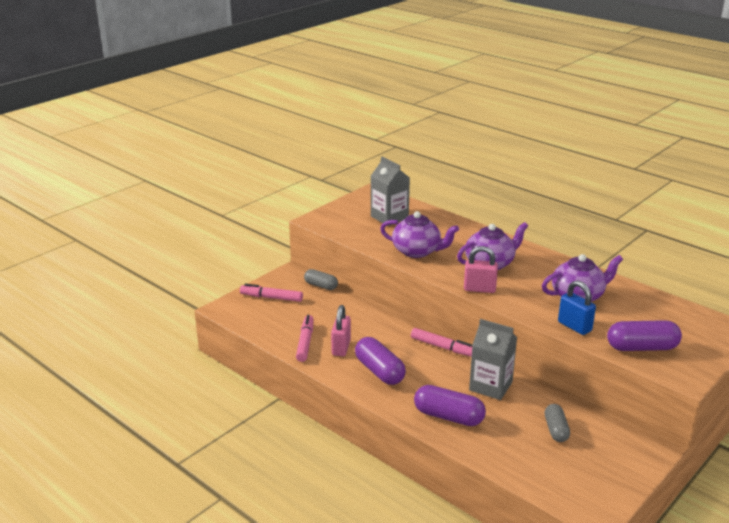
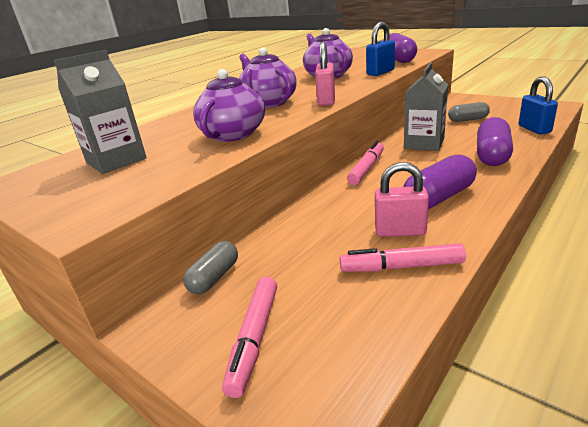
camera: 90 degrees left, 0 degrees up
(509, 464) = (534, 129): none -> blue padlock

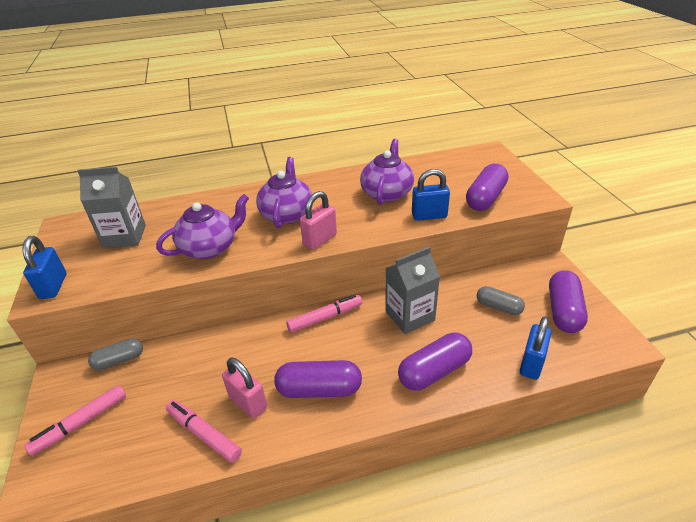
camera: 35 degrees right, 10 degrees up
(85, 212) = (53, 286): none -> blue padlock
(504, 108) = (563, 311): none -> purple capsule

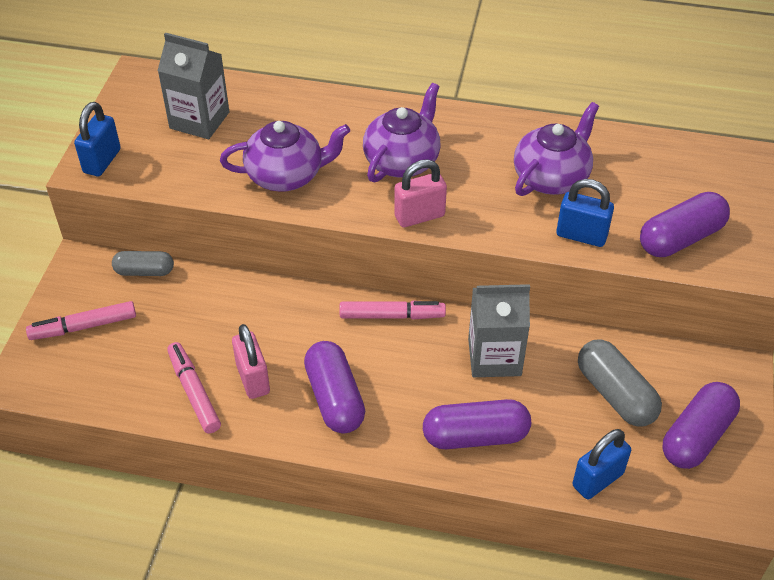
camera: 25 degrees right, 10 degrees up
(319, 389) = (335, 398): purple capsule -> purple capsule turned 45 degrees clockwise
(498, 307) = (615, 394): grey capsule -> grey capsule, size x1.57

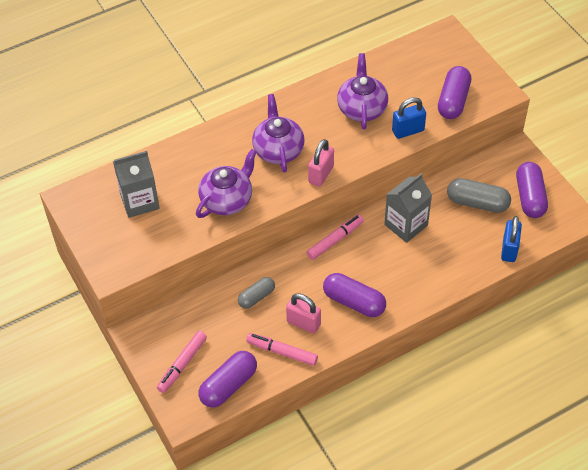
camera: 40 degrees left, 5 degrees up
(102, 161) = (114, 263): blue padlock -> none
(144, 271) = (178, 311): grey capsule -> grey capsule (256, 297)
(475, 436) = (437, 270): purple capsule -> purple capsule (228, 385)

